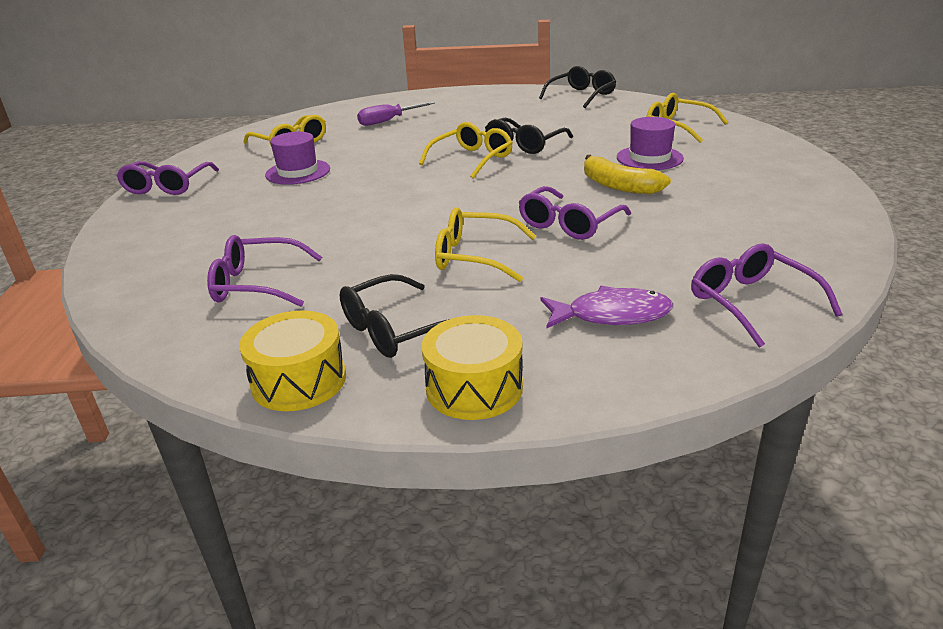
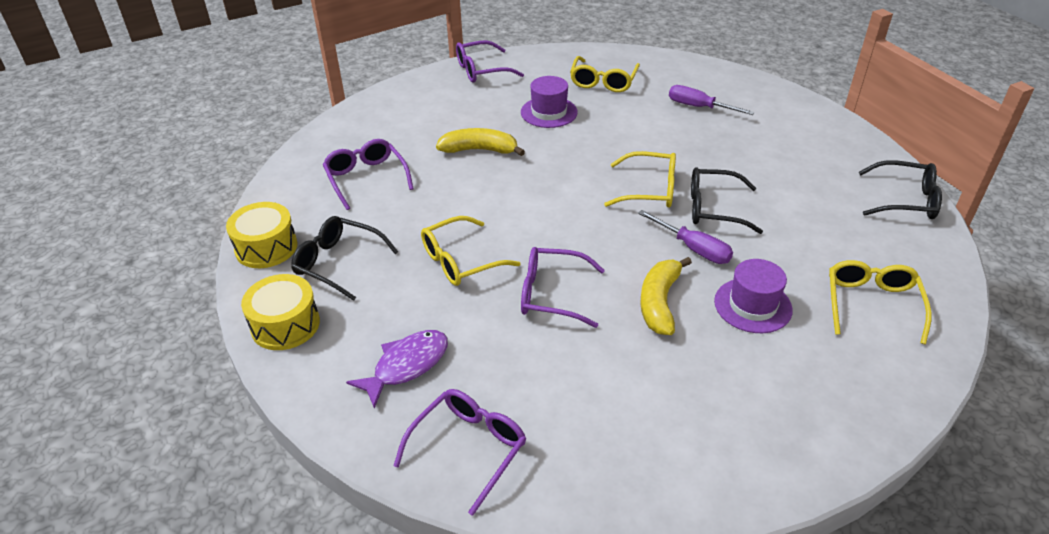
camera: 60 degrees right, 10 degrees up
(305, 213) = (479, 150): none -> yellow banana
(474, 256) = (460, 261): yellow glasses -> yellow glasses turned 105 degrees counterclockwise
(565, 161) = (693, 248): none -> purple screwdriver
(612, 315) = (407, 365): purple fish -> purple fish turned 105 degrees counterclockwise

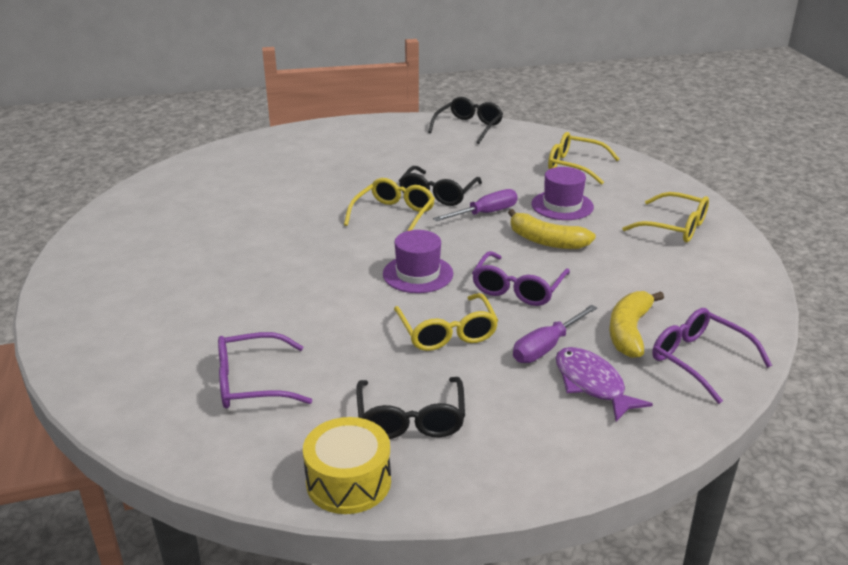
camera: 75 degrees left, 10 degrees down
(285, 325) = (506, 469): yellow drum -> none
(338, 263) = (411, 419): black glasses -> black glasses turned 45 degrees counterclockwise
(479, 150) = (256, 294): yellow banana -> yellow banana (629, 331)
(481, 70) = (83, 269): purple glasses -> none
(549, 112) = (219, 242): purple hat -> purple hat (418, 274)
(603, 82) = (190, 203): yellow glasses -> yellow glasses (674, 227)
(699, 107) = (283, 168): purple screwdriver -> purple screwdriver (546, 347)

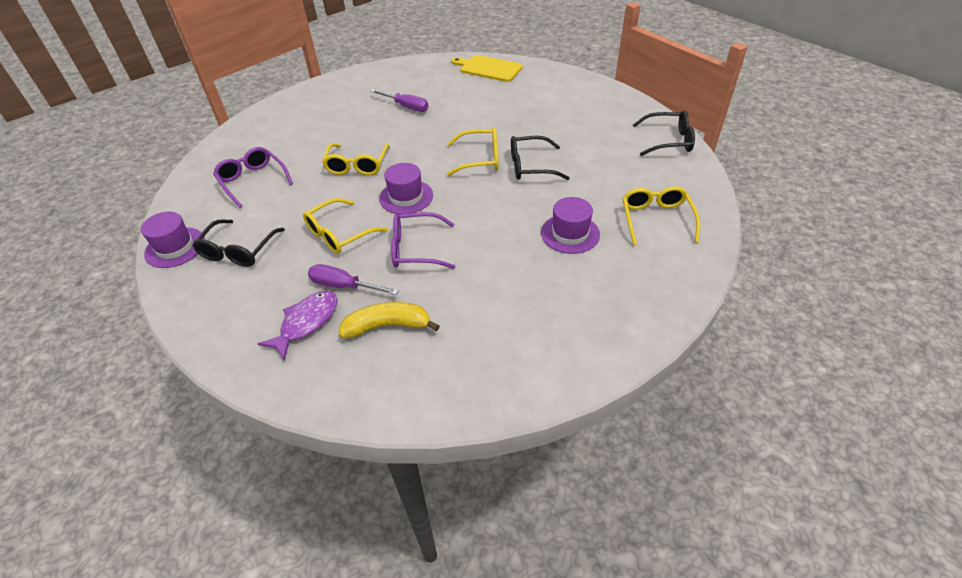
camera: 65 degrees right, 15 degrees up
(212, 164) = (488, 68): none -> yellow cutting board
(348, 482) = (175, 247): yellow drum -> purple hat
(411, 419) = (238, 251): black glasses -> black glasses turned 45 degrees counterclockwise
(485, 213) = (520, 198): purple screwdriver -> purple screwdriver (406, 107)
(546, 241) = (500, 242): yellow banana -> none
(674, 227) = (590, 314): yellow glasses -> yellow glasses (357, 165)
(699, 360) = (366, 378): purple glasses -> none

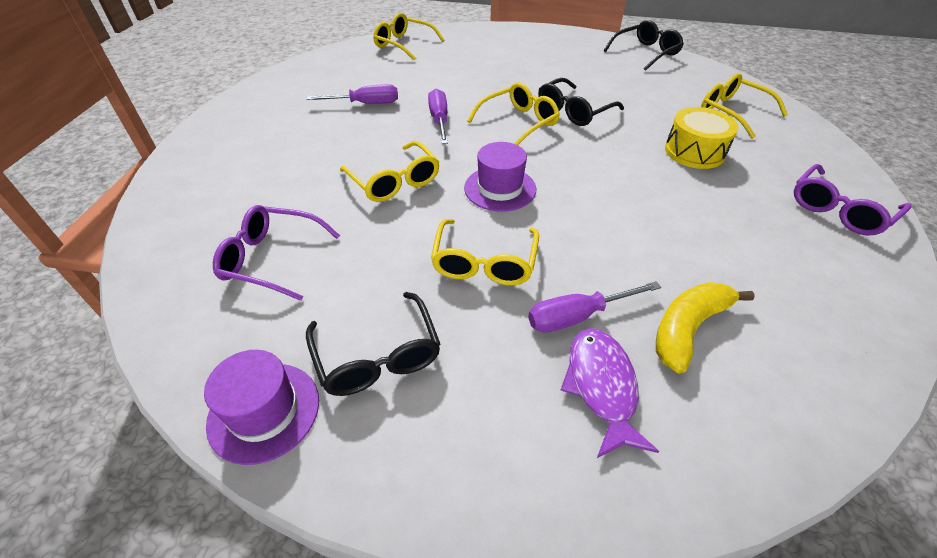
camera: 40 degrees left, 0 degrees up
(415, 249) = (589, 234): purple glasses -> purple glasses (839, 210)
(434, 136) = (439, 120): none -> purple screwdriver
(488, 68) = (404, 44): yellow cutting board -> yellow glasses
(570, 233) = (694, 152): purple hat -> yellow drum

